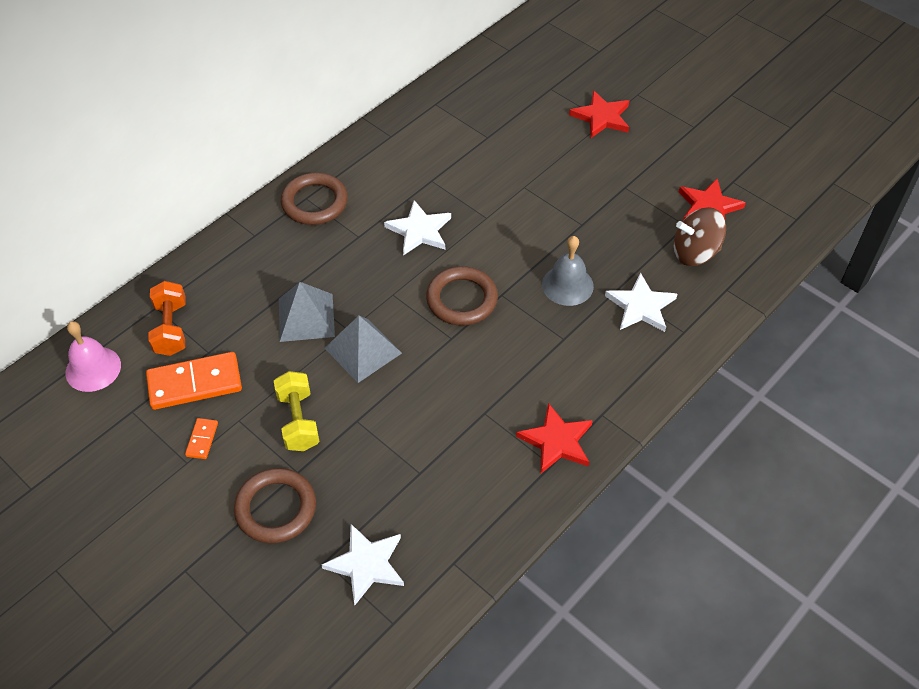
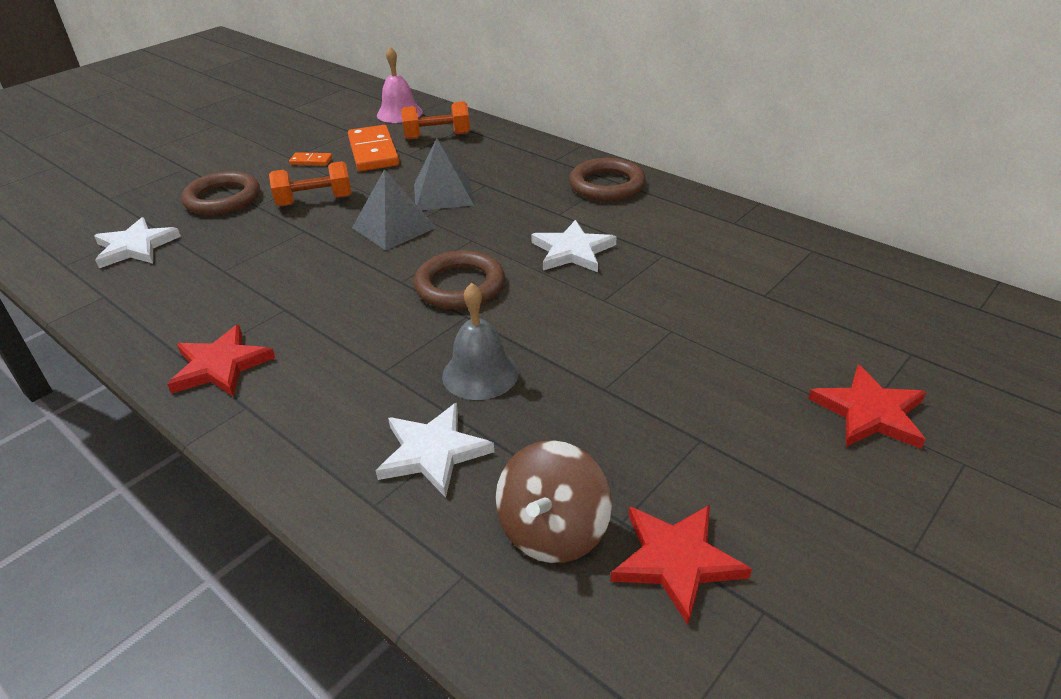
camera: 90 degrees right, 15 degrees down
(298, 421) = (315, 201): yellow dumbbell -> orange dumbbell
(695, 253) = (553, 531): brown spinning top -> brown spinning top turned 150 degrees counterclockwise

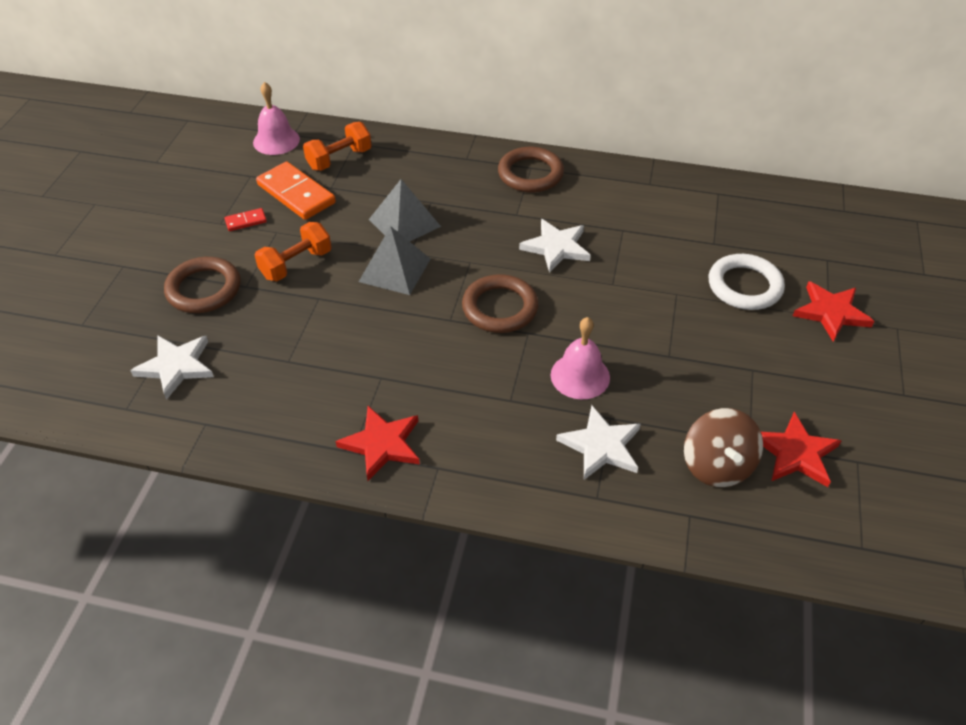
camera: 30 degrees left, 10 degrees up
(311, 161) = (246, 221): orange domino -> red domino
(480, 374) = (580, 376): grey bell -> pink bell
(767, 348) = (744, 286): none -> white ring

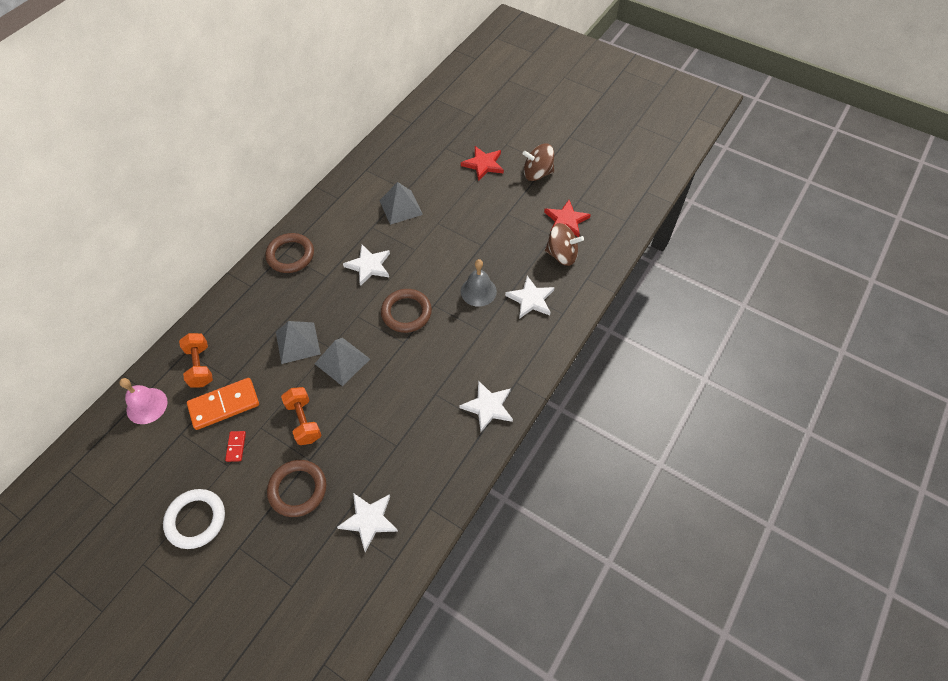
camera: 70 degrees left, 10 degrees up
(382, 444) = (488, 407): red star -> white star
(580, 376) = (478, 291): pink bell -> grey bell
(677, 247) = (401, 207): none -> grey pyramid
(744, 286) = (447, 191): white ring -> white ring (196, 520)
(868, 386) = (537, 173): none -> brown spinning top

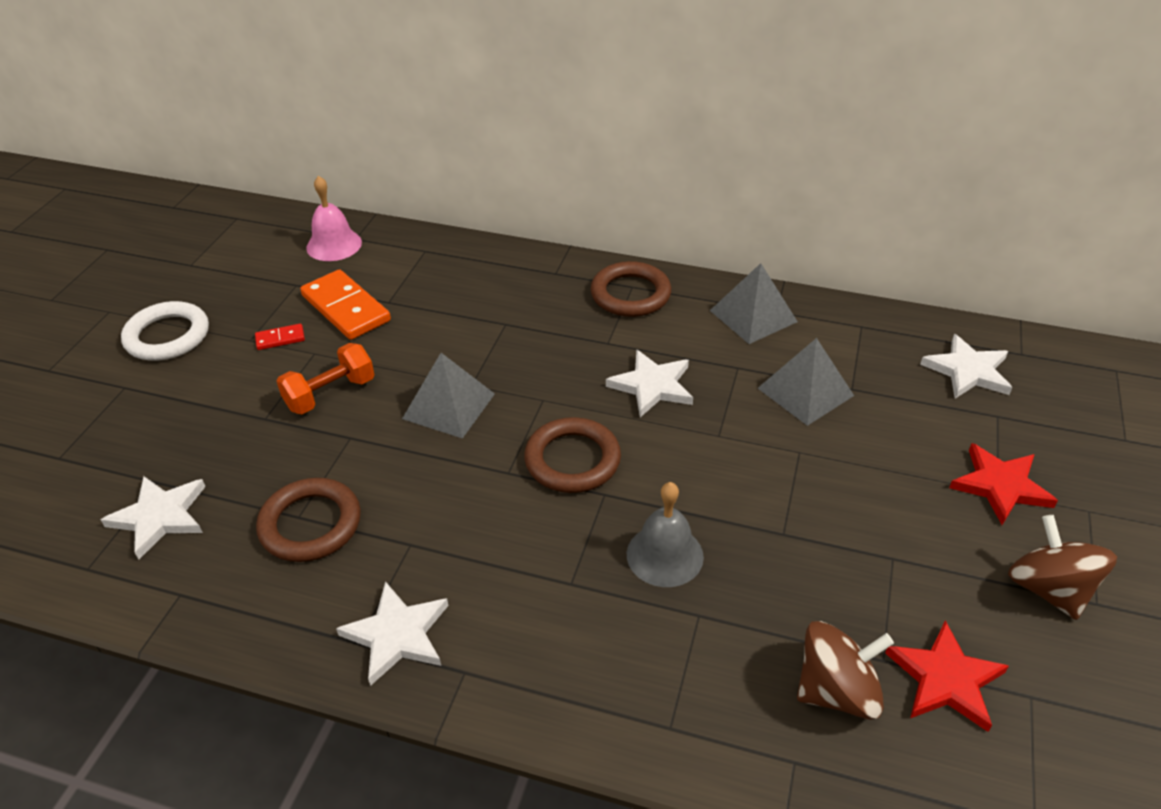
camera: 75 degrees right, 15 degrees down
(200, 366) = (404, 269): orange dumbbell -> none
(298, 342) = (469, 348): grey pyramid -> grey pyramid (753, 316)
(298, 489) = (213, 420): brown ring -> brown ring (310, 524)
(531, 299) = (682, 654): white star -> white star (967, 371)
(561, 255) = (836, 691): brown spinning top -> brown spinning top turned 105 degrees counterclockwise

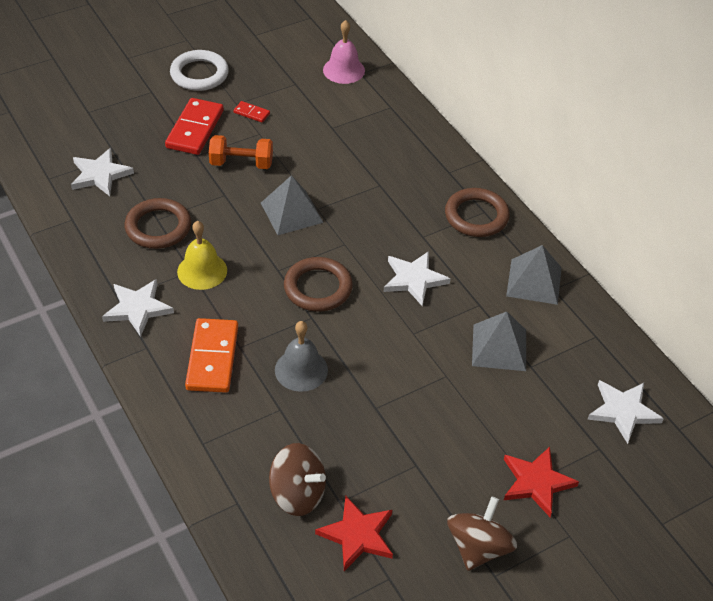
camera: 40 degrees right, 5 degrees up
(229, 393) = (195, 129): none -> red domino
(345, 308) = (304, 116): orange domino -> orange domino (212, 358)
(424, 534) = (202, 271): none -> yellow bell

